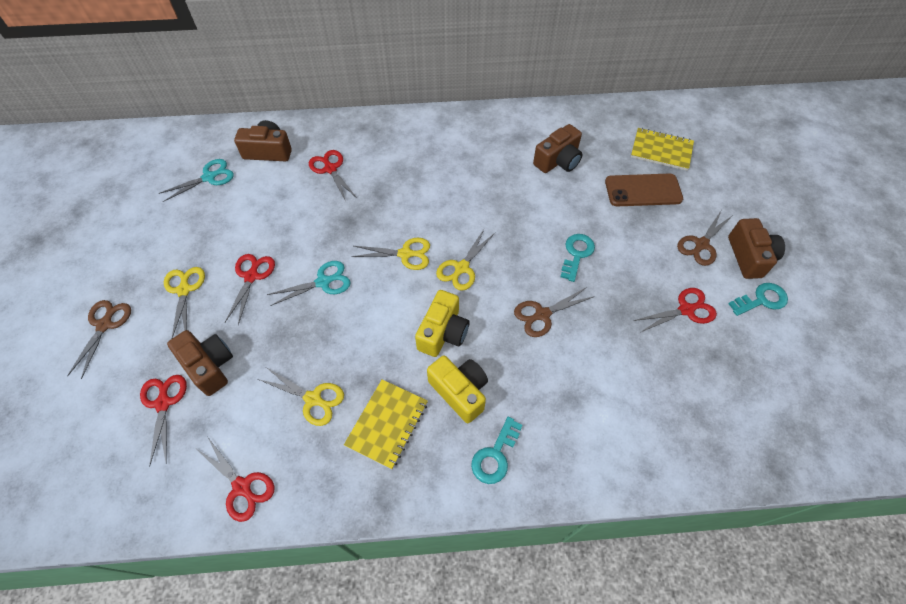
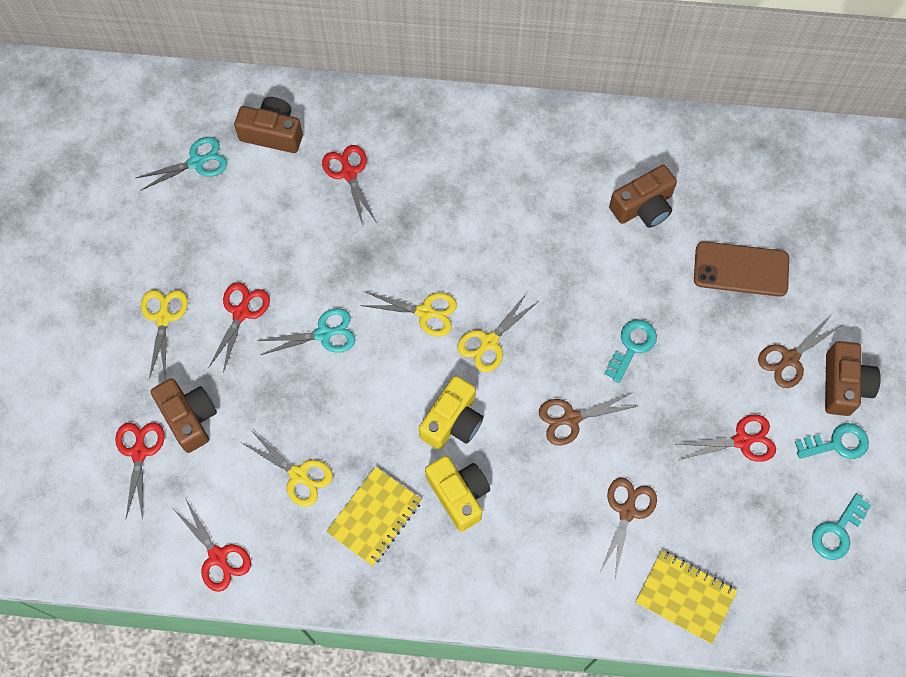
camera: 10 degrees right, 10 degrees up
(104, 325) = (75, 348): brown scissors -> brown scissors (627, 511)
(495, 455) = (483, 570): turquoise key -> turquoise key (837, 531)
(661, 150) = (784, 212): yellow notebook -> yellow notebook (685, 597)

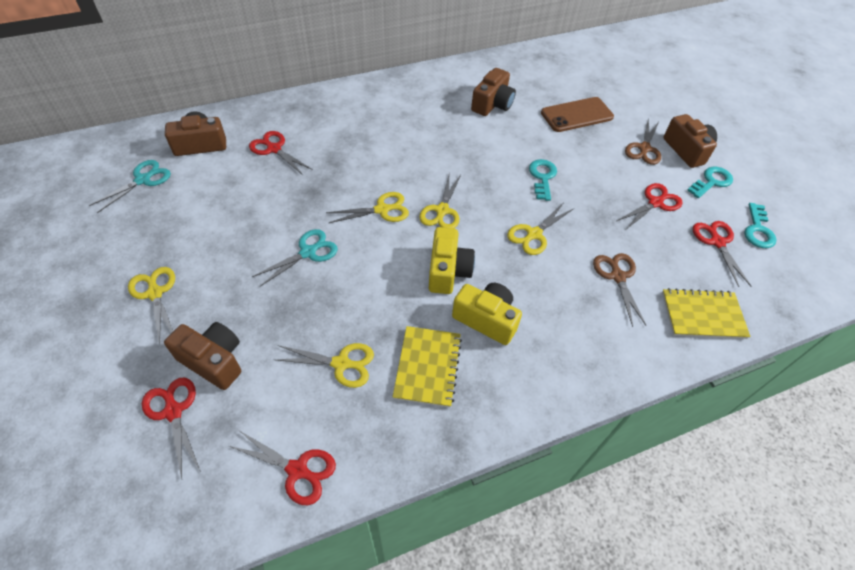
camera: 30 degrees left, 15 degrees down
(241, 313) = (227, 264): red scissors -> red scissors (717, 242)
(571, 418) = (534, 234): brown scissors -> yellow scissors

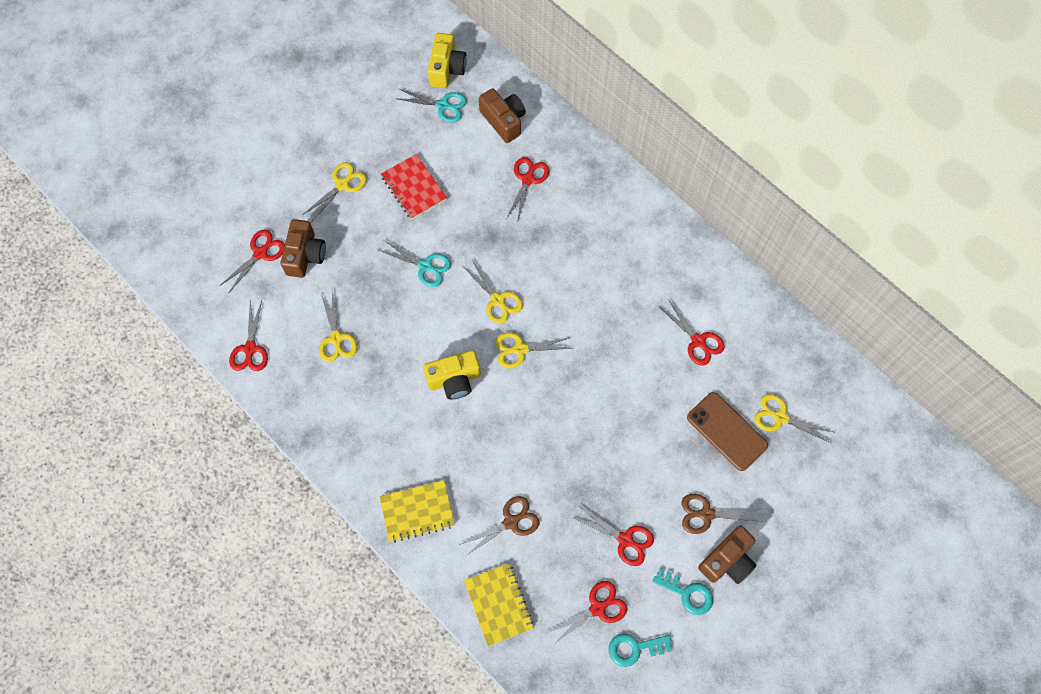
camera: 70 degrees right, 15 degrees up
(212, 232) = (414, 188): none -> red notebook
(427, 367) = (357, 399): yellow notebook -> yellow notebook (417, 511)
(486, 319) = (418, 426): yellow camera -> yellow camera (447, 69)
(492, 104) = (698, 341): brown camera -> red scissors
(534, 234) = (528, 437): yellow scissors -> yellow scissors (780, 417)
(542, 177) = (608, 423): turquoise key -> none

